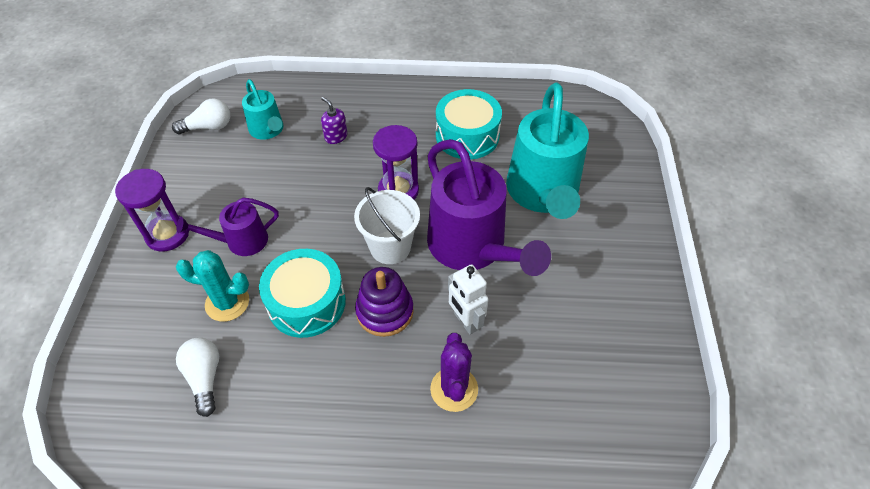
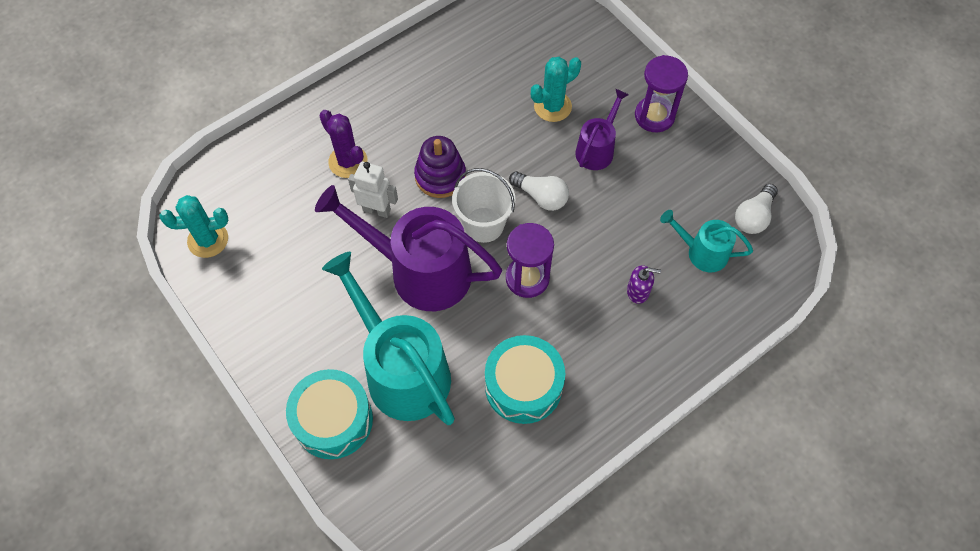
camera: 140 degrees right, 10 degrees up
(205, 377) = (511, 61): white light bulb -> white light bulb (541, 197)
(306, 303) = (500, 144): turquoise drum -> turquoise drum (333, 420)
(647, 406) = (208, 240): none -> turquoise cactus

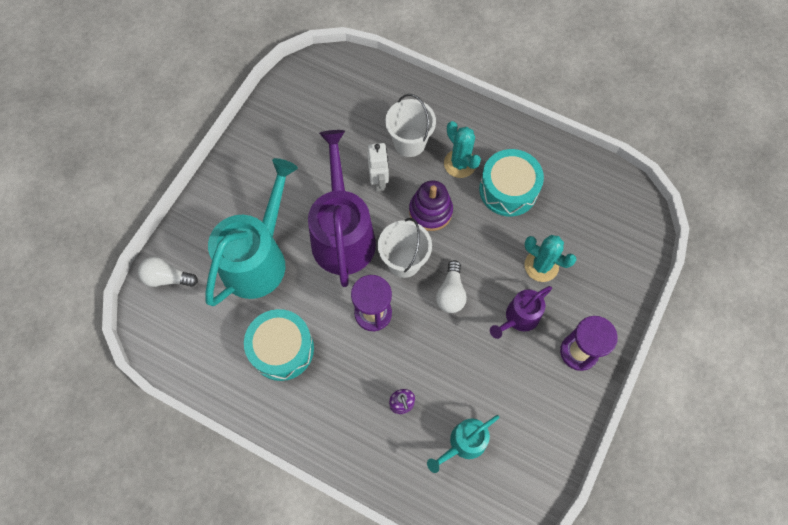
camera: 65 degrees right, 5 degrees up
(208, 240) = (301, 87): turquoise cactus -> turquoise cactus (460, 163)
(333, 420) = (203, 231): turquoise drum -> turquoise drum (508, 189)
(348, 161) = (409, 143): purple cactus -> white bucket
(597, 149) = (519, 318): purple watering can -> purple watering can turned 135 degrees clockwise
(702, 252) = (464, 443): turquoise watering can -> turquoise watering can turned 120 degrees counterclockwise
(753, 216) = (521, 476): white light bulb -> white light bulb (167, 278)

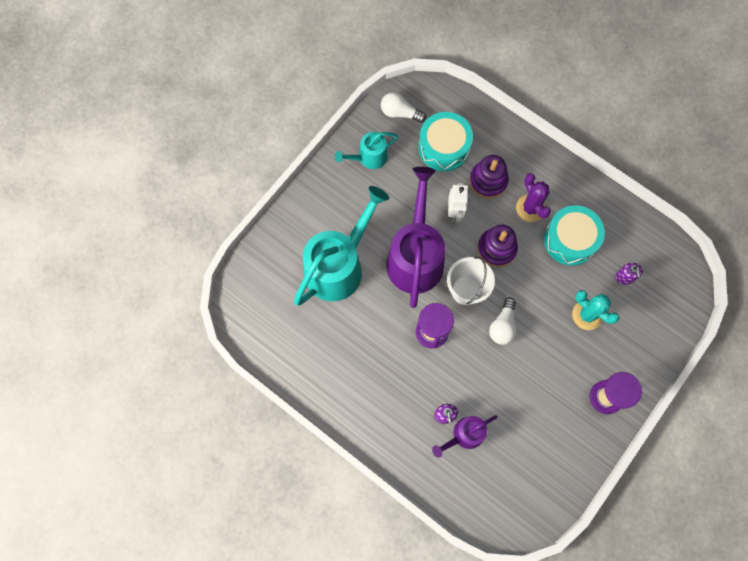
camera: 10 degrees right, 5 degrees up
(167, 278) = (258, 270): white light bulb -> white light bulb (400, 113)
(282, 349) = (349, 350): turquoise drum -> turquoise drum (444, 147)
(409, 143) = (488, 181): white bucket -> purple stacking toy
(460, 163) = (530, 208): turquoise cactus -> purple cactus
(464, 443) = (492, 458): turquoise watering can -> turquoise watering can (369, 157)
(519, 318) = (559, 358): purple watering can -> purple watering can (464, 435)
(574, 219) = (625, 277): none -> purple soap dispenser

